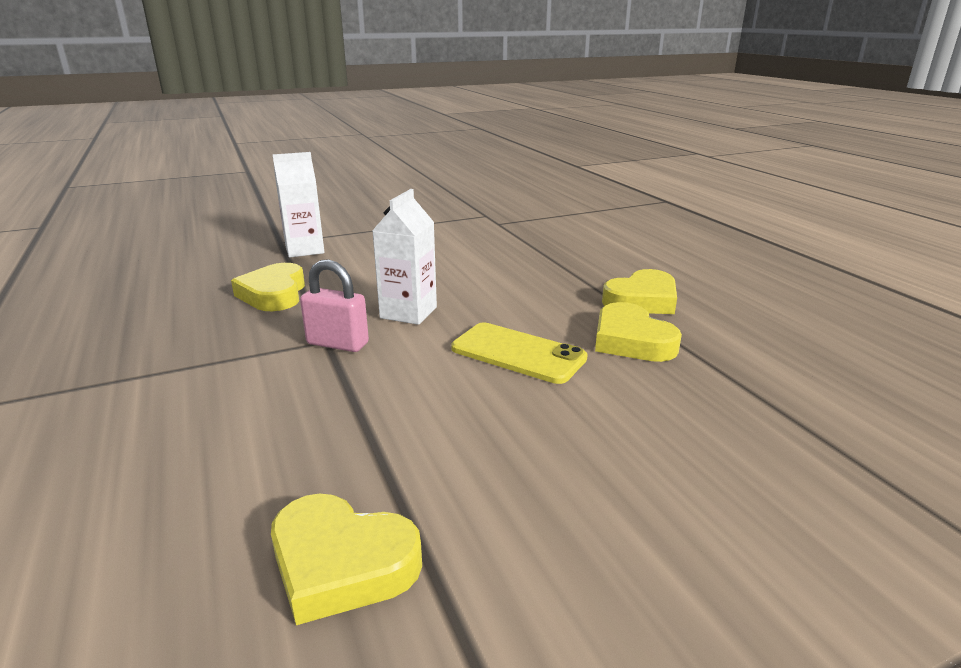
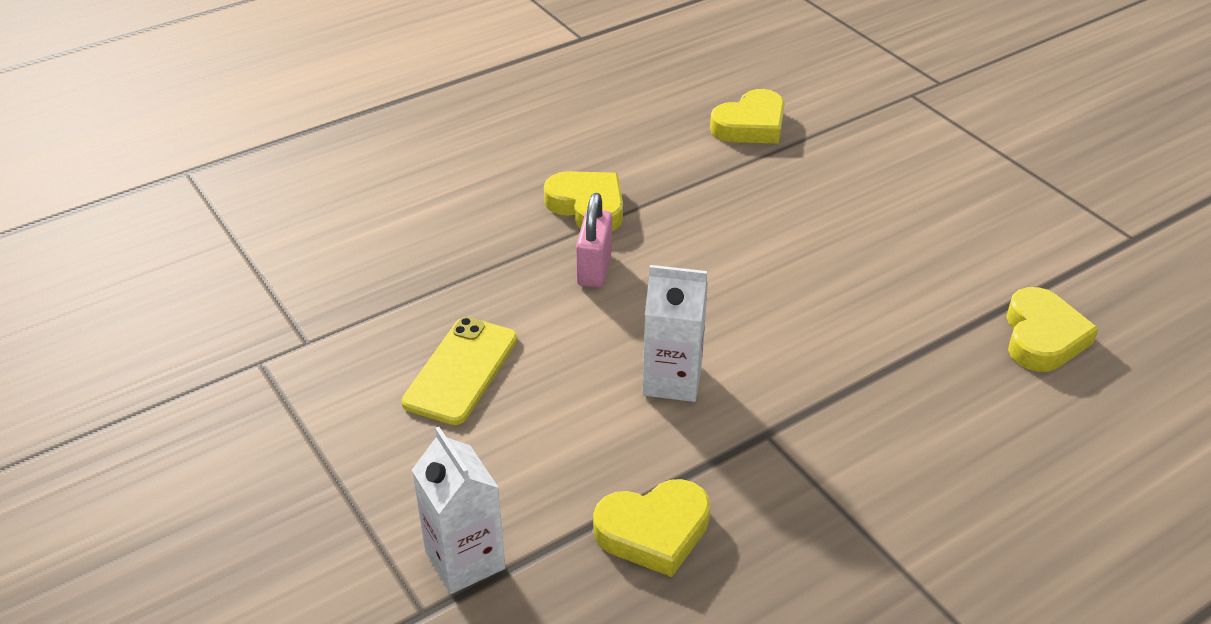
camera: 100 degrees left, 15 degrees up
(337, 344) = (769, 421): pink padlock -> pink padlock (594, 269)
(518, 353) = (739, 285): yellow phone -> yellow phone (461, 370)
(631, 341) = (687, 216): yellow heart -> yellow heart (750, 125)

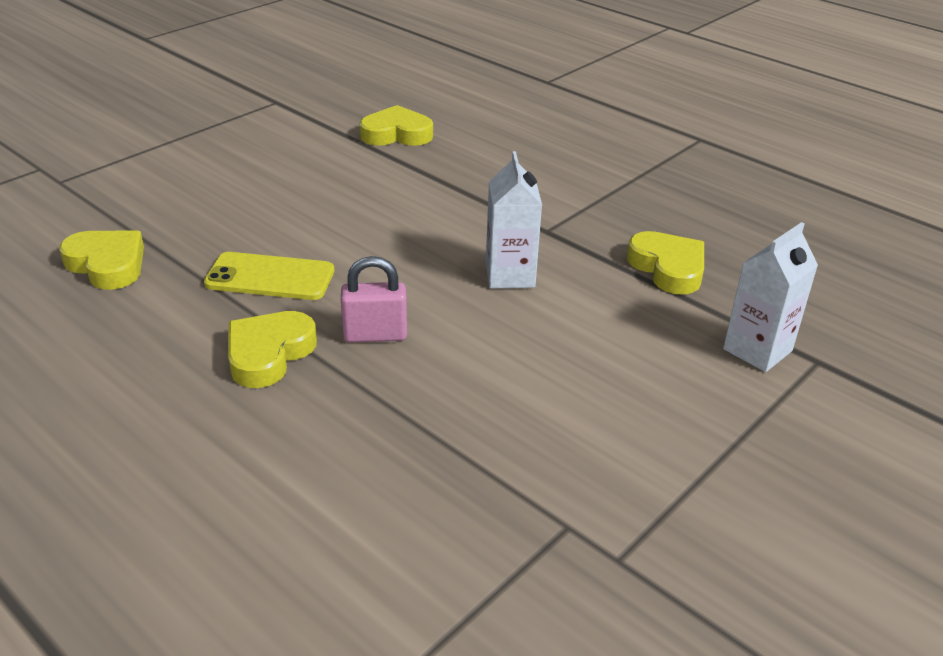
camera: 105 degrees left, 5 degrees down
(461, 370) = (555, 395): yellow phone -> yellow phone (270, 277)

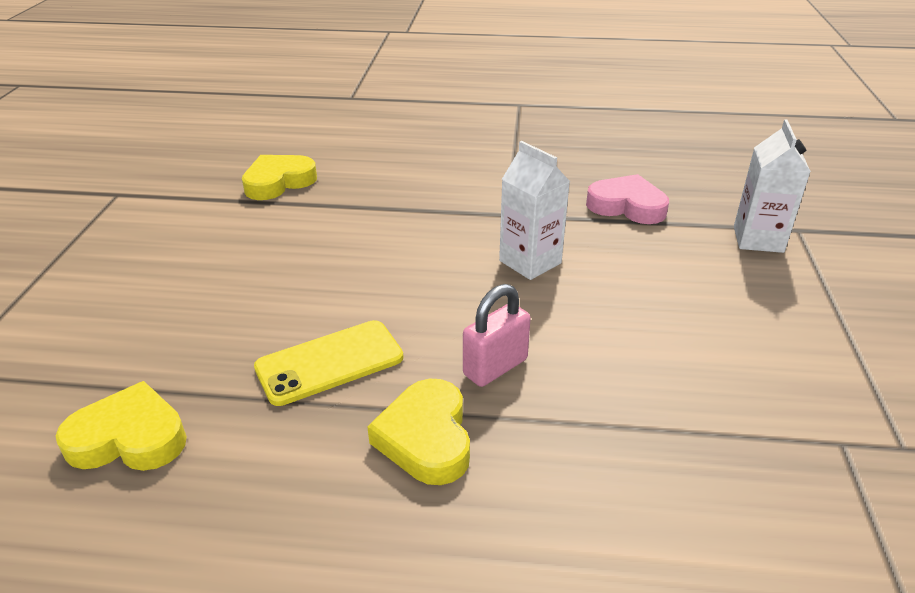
camera: 35 degrees left, 0 degrees up
(668, 268) = (627, 206): yellow heart -> pink heart

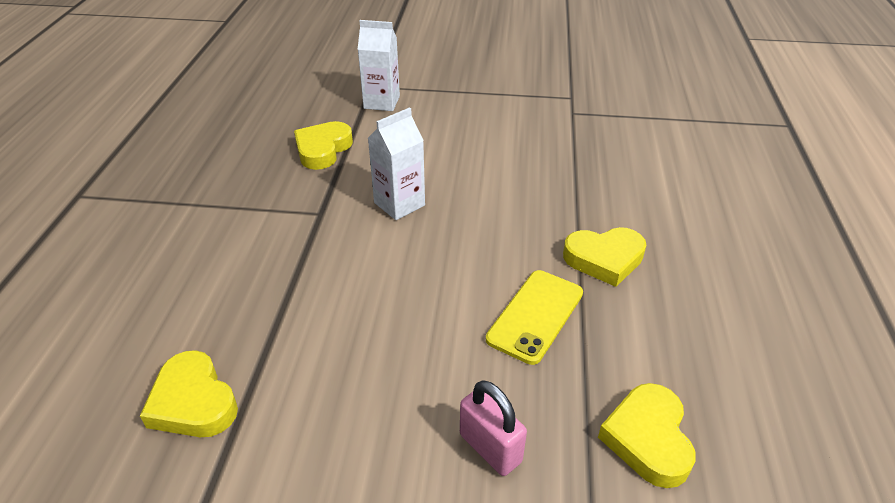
camera: 90 degrees left, 5 degrees up
(329, 363) = (535, 316): yellow phone -> yellow phone turned 60 degrees clockwise
(495, 367) = (529, 226): pink padlock -> pink padlock (490, 448)
(627, 206) = (323, 149): pink heart -> yellow heart

